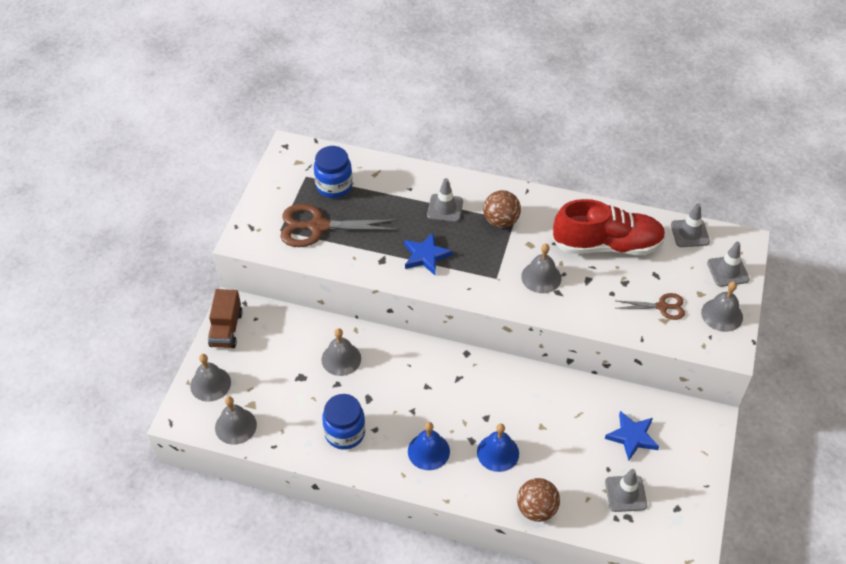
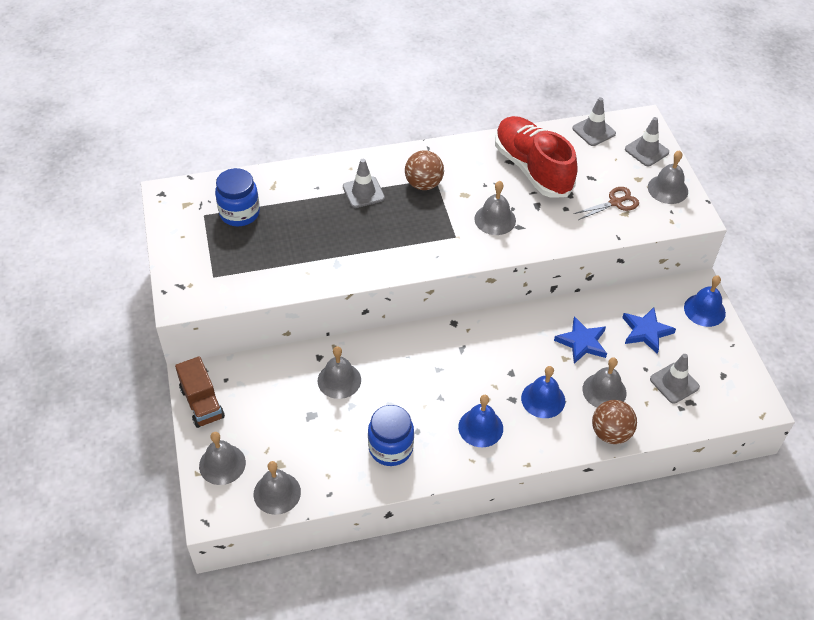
camera: 30 degrees left, 0 degrees up
(318, 227) = (250, 258): brown scissors -> none
(426, 256) = (376, 243): blue star -> blue star (582, 342)
(556, 471) = (604, 391): none -> grey bell
(607, 245) = (532, 168): red shoe -> red shoe turned 90 degrees counterclockwise
(702, 442) = (704, 310): none -> blue bell

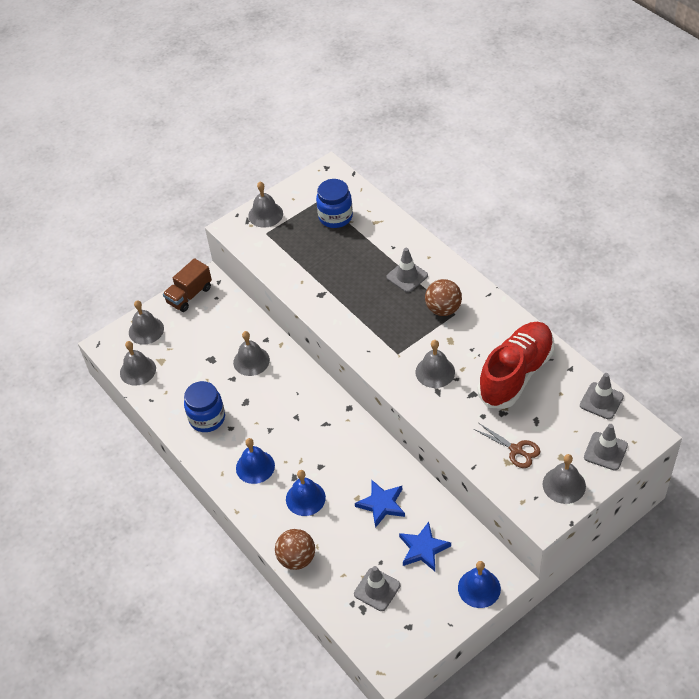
camera: 70 degrees right, 0 degrees up
(604, 391) = (338, 539): grey bell -> grey bell (265, 214)

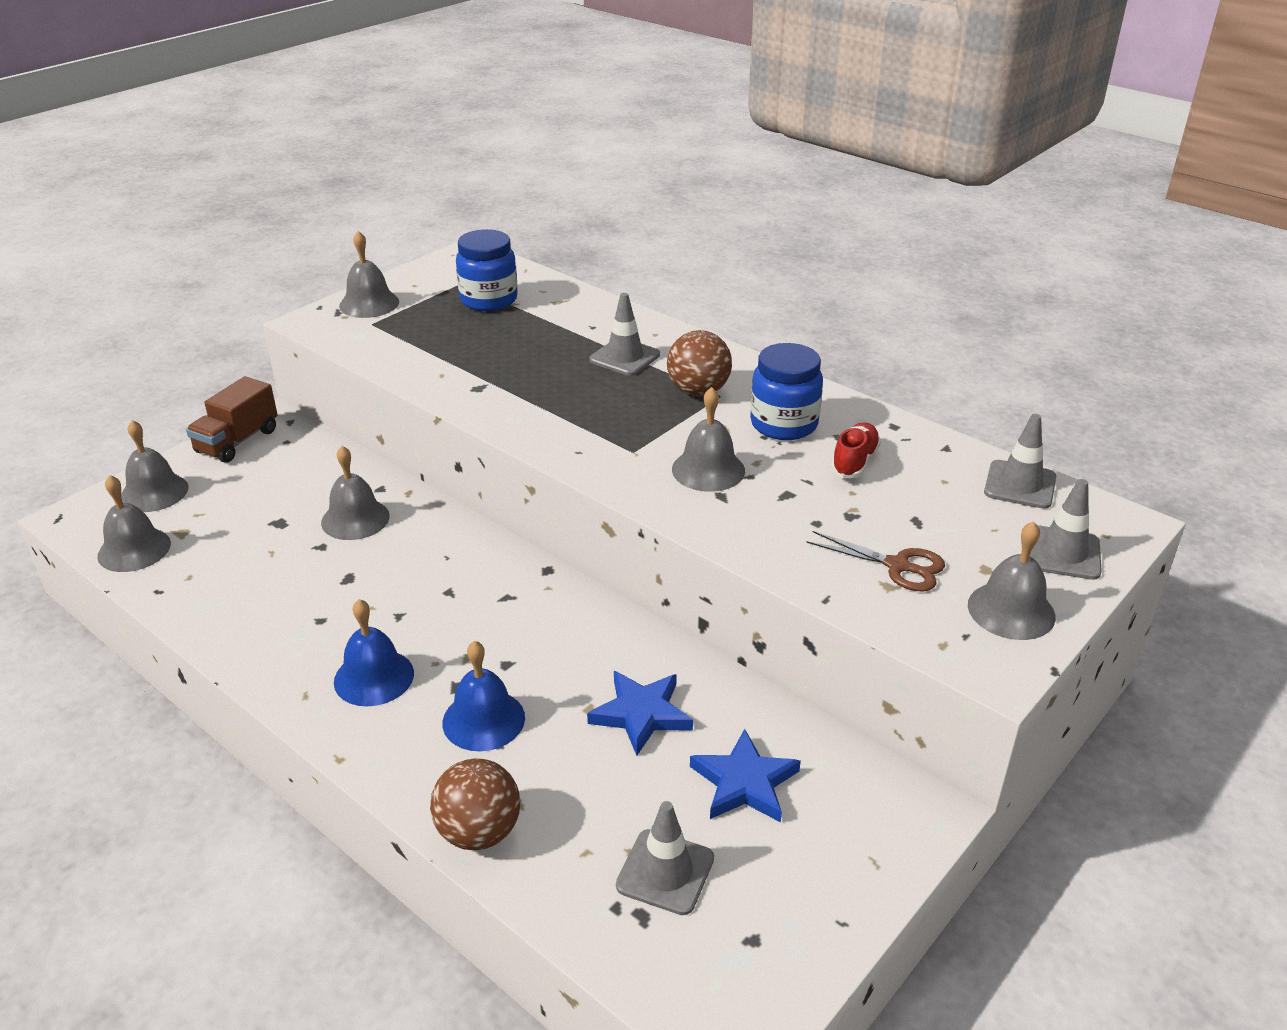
camera: 15 degrees left, 15 degrees down
(207, 418) = (272, 609): blue jar -> blue jar (784, 424)
(479, 588) = (881, 842): blue bell -> none
(516, 374) = (854, 461): red shoe -> red shoe, size x0.43

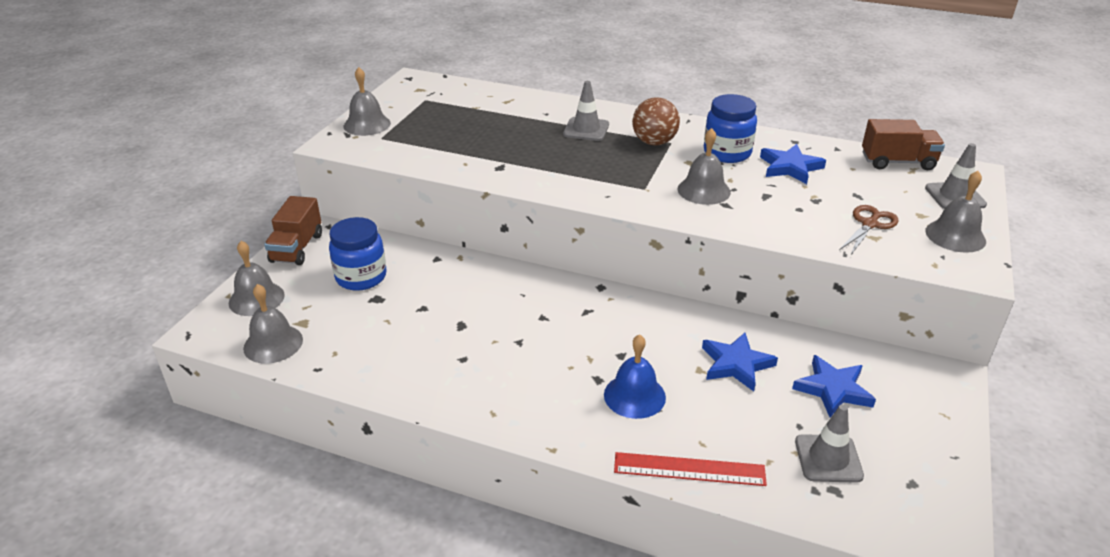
camera: 20 degrees left, 0 degrees up
(355, 519) = (434, 283): grey bell -> none
(374, 677) = (534, 388): blue bell -> none
(479, 832) = (689, 469): brown ball -> red ruler
(489, 300) = (456, 108): blue jar -> blue jar (361, 277)
(854, 461) = (790, 167): red shoe -> blue star
(897, 566) = (869, 224): brown scissors -> brown scissors turned 60 degrees counterclockwise
(1020, 485) = (897, 162): grey traffic cone -> brown truck

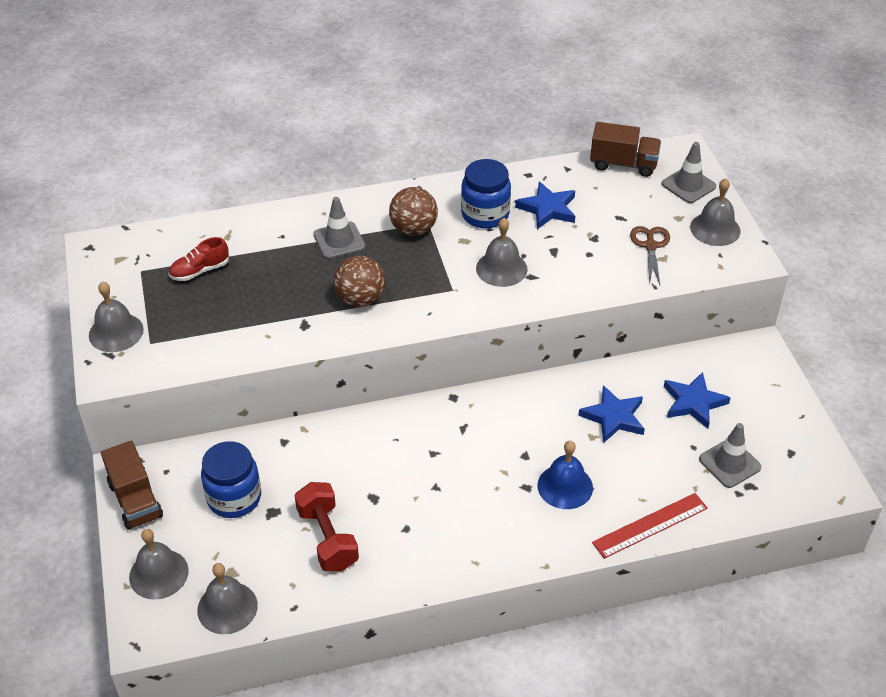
camera: 35 degrees left, 10 degrees up
(395, 335) = (327, 538): none -> red dumbbell
(464, 112) = (200, 271): none -> red shoe
(561, 168) = (360, 299): none -> brown ball
(897, 162) = (623, 164): brown truck -> brown truck turned 45 degrees clockwise

